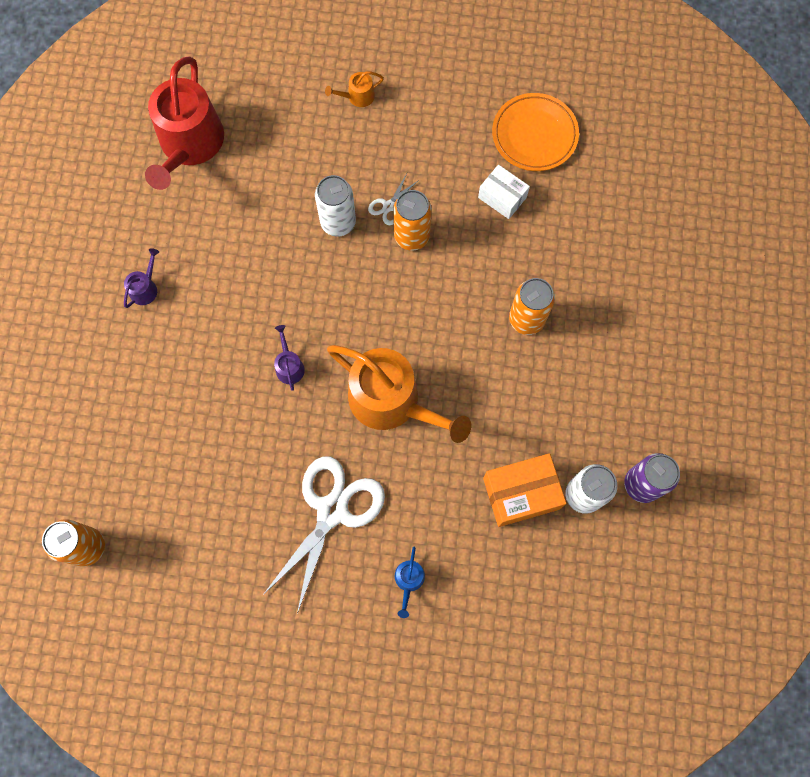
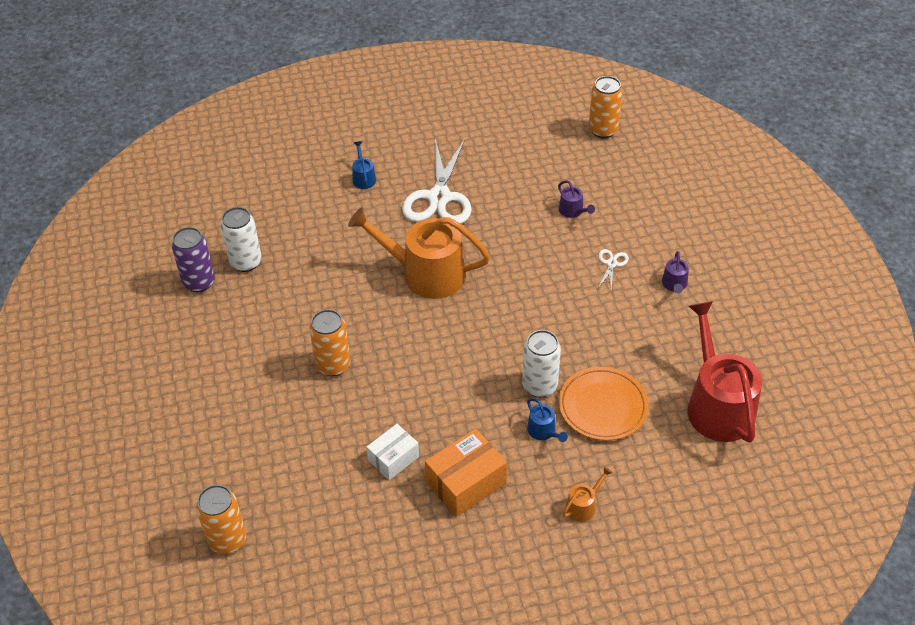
camera: 160 degrees right, 25 degrees down
(289, 366) = (522, 270): purple watering can -> purple watering can (573, 211)
(357, 175) = (543, 431): none -> blue watering can
(389, 206) = (500, 415): white scissors -> white scissors (611, 263)
(411, 236) = (466, 397): orange can -> orange can (227, 540)
(502, 197) = (393, 458): white box -> white box turned 60 degrees counterclockwise
(521, 493) = (296, 248): orange box -> orange box (466, 483)
(534, 135) = (382, 530): orange plate -> orange plate (603, 407)

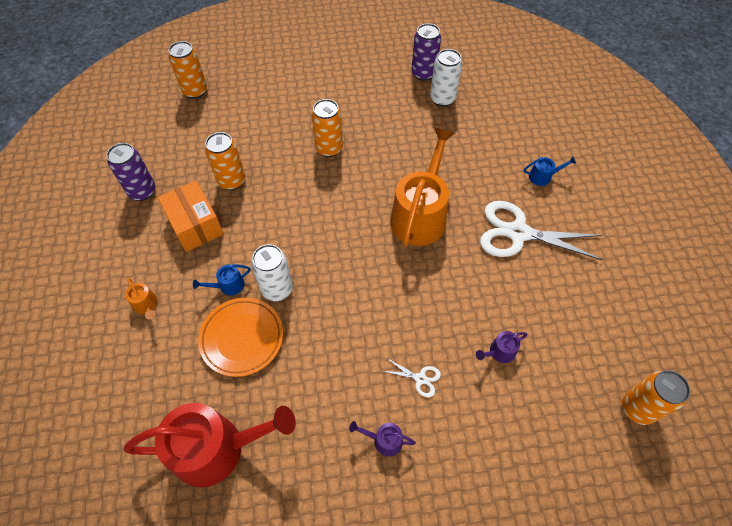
camera: 95 degrees right, 10 degrees up
(393, 458) = (231, 181): white box -> orange can
(420, 557) = (142, 191): none -> purple can

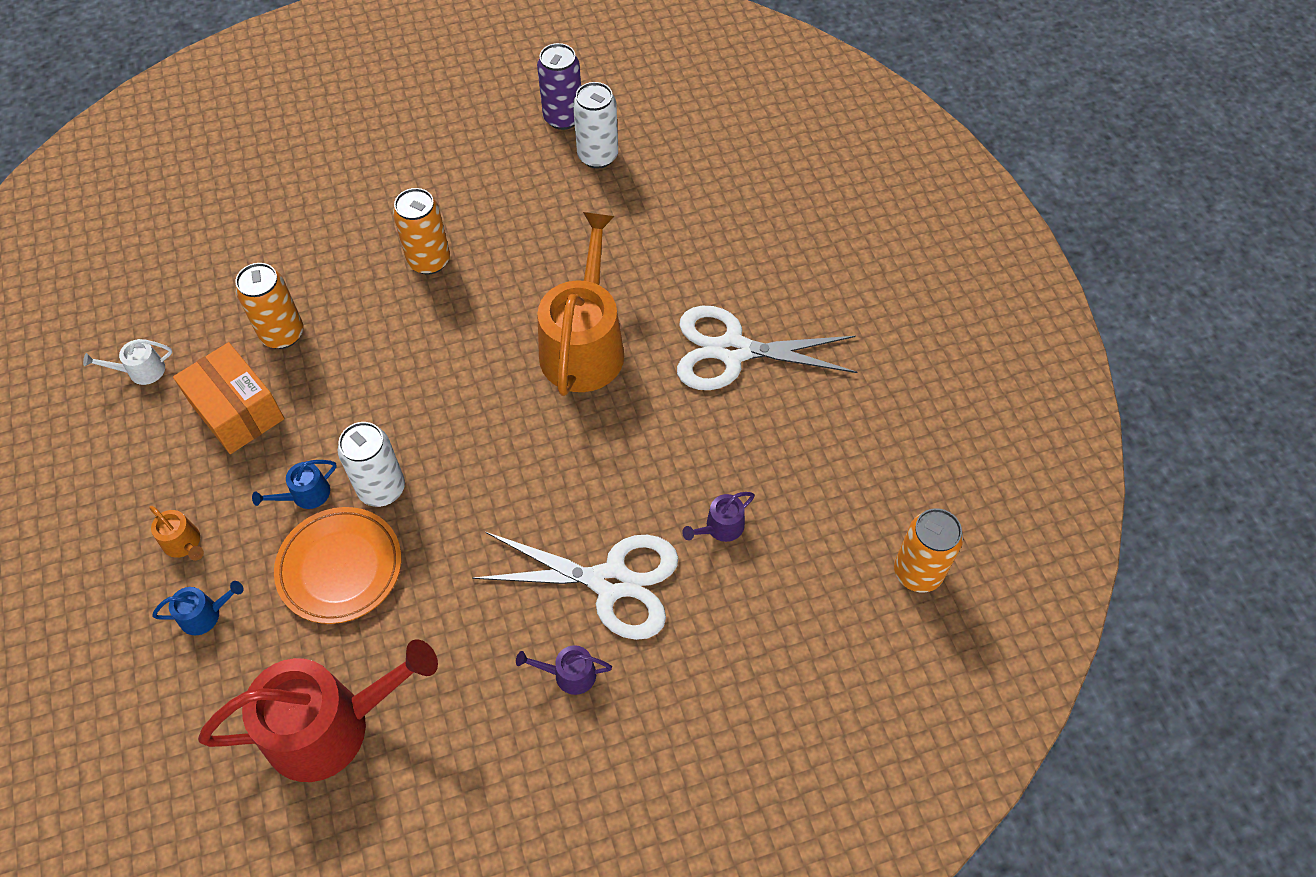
camera: 10 degrees left, 0 degrees up
(142, 191) = (141, 371): purple can -> white watering can
(195, 91) = (196, 195): orange can -> none
(420, 379) = (611, 582): white scissors -> white scissors, size x2.38
(543, 176) = (763, 259): blue watering can -> blue watering can (205, 614)

